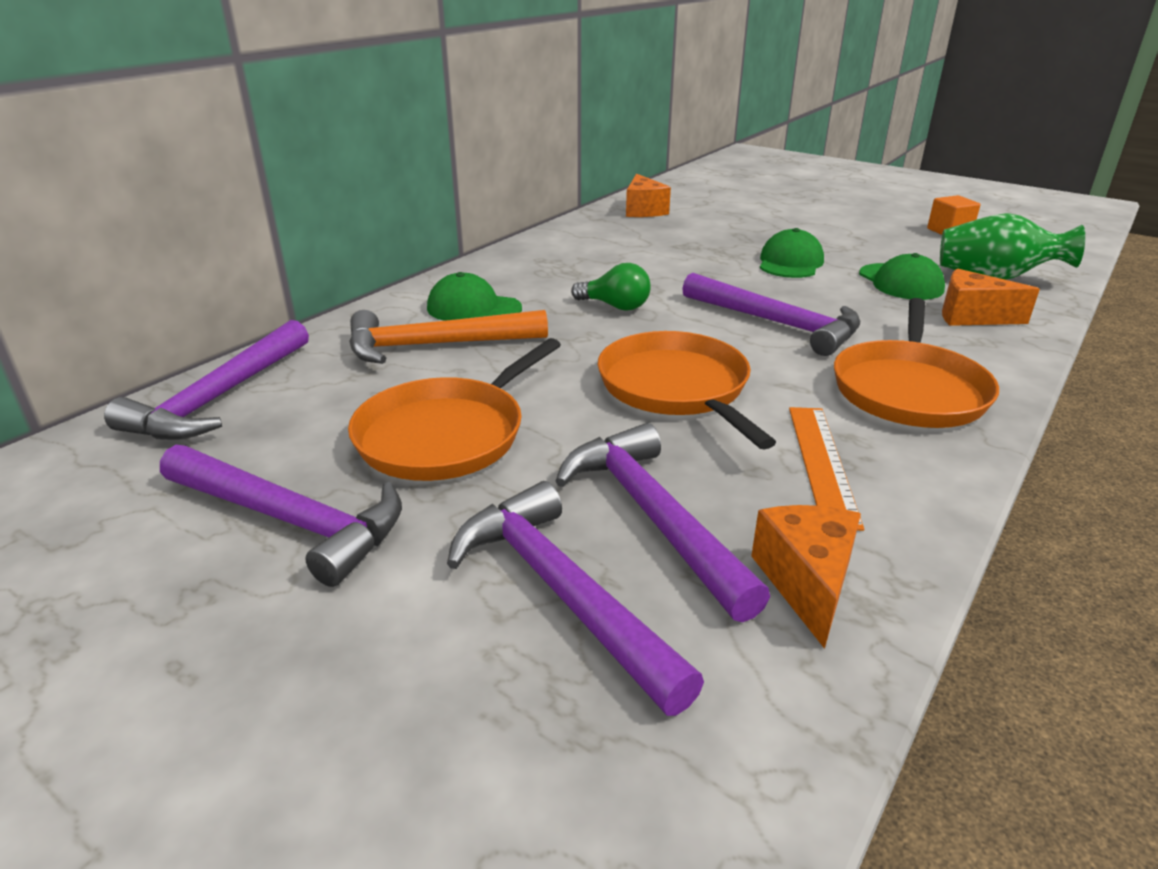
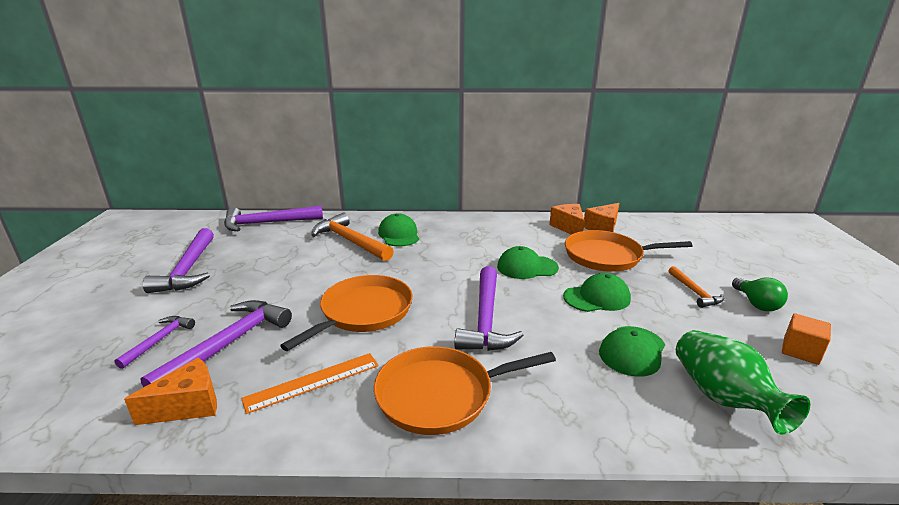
camera: 55 degrees right, 5 degrees down
(446, 434) = (270, 273): orange pan -> orange pan (607, 256)
(562, 592) = (159, 340): purple hammer -> purple hammer, size x0.55
(615, 306) = (446, 265): green light bulb -> green light bulb (756, 304)
(683, 269) = (527, 267): none -> green cap
(824, 226) = (694, 292): none -> orange hammer
(971, 316) = (611, 400): orange cheese -> orange cheese (568, 227)

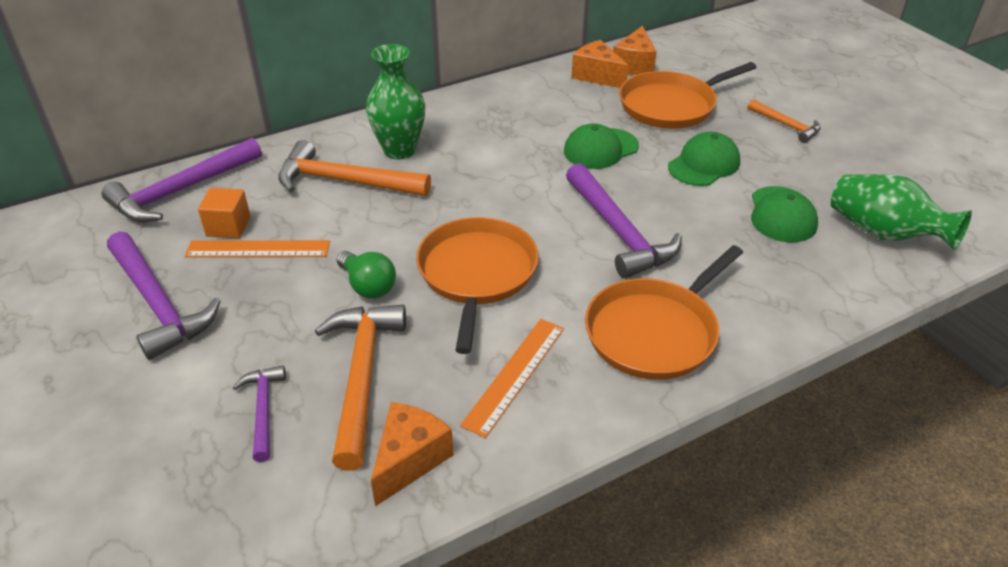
camera: 30 degrees left, 15 degrees up
(228, 344) = (362, 377): purple hammer -> orange hammer
(266, 259) = (258, 249): none -> orange ruler
(399, 234) = (399, 150): green cap -> green vase
(756, 304) = (846, 121): green light bulb -> green light bulb (368, 286)
(800, 351) = (910, 162): orange cube -> orange cube (228, 227)

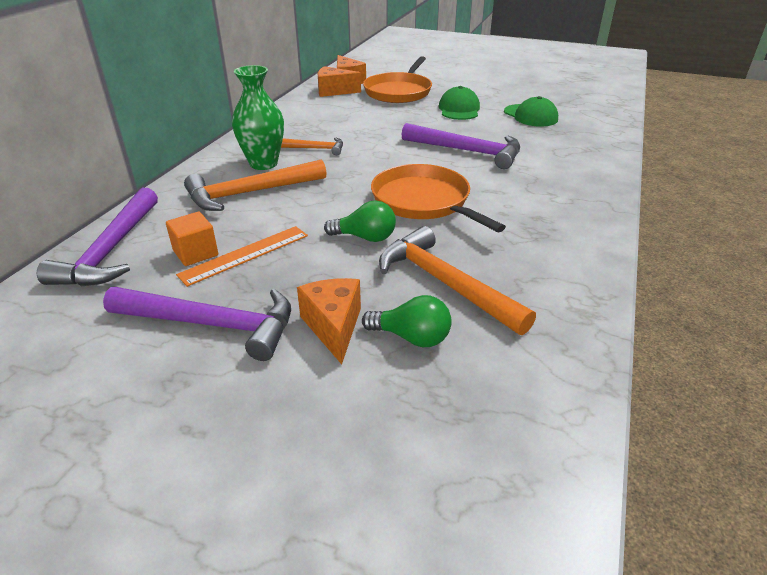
camera: 40 degrees left, 5 degrees down
(263, 410) = (411, 337): purple hammer -> green light bulb
(409, 460) = (548, 306): orange cheese -> orange cheese (333, 327)
(514, 375) = (529, 236): orange ruler -> none
(600, 149) = (393, 121): green cap -> none
(655, 332) = (560, 184): orange pan -> none
(786, 125) = (470, 82): orange hammer -> orange hammer (316, 149)
(884, 234) = (583, 107): green vase -> none

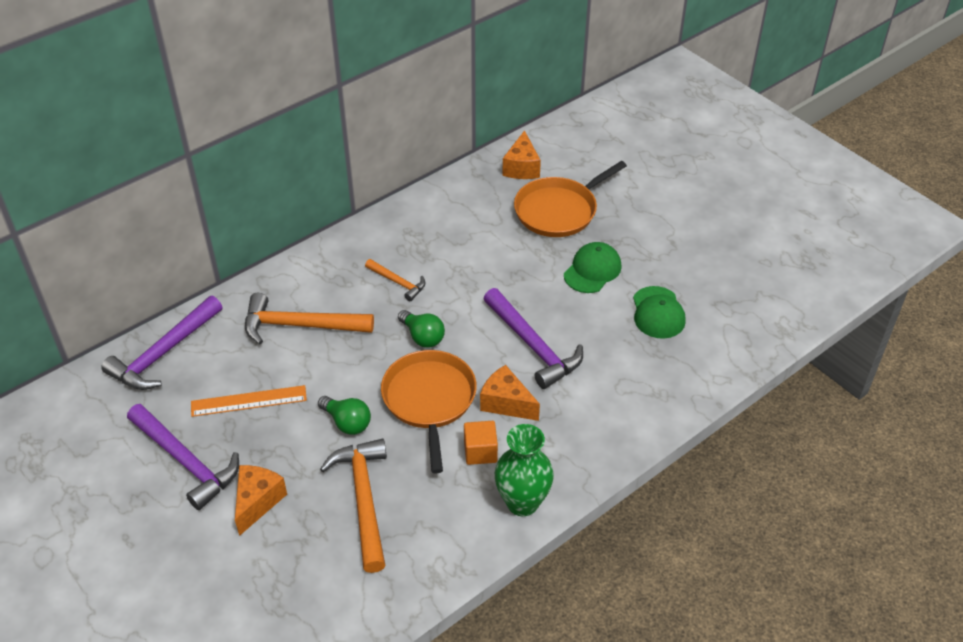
camera: 30 degrees right, 10 degrees up
(195, 253) = (217, 383): orange cube -> orange cube (480, 451)
(263, 163) = (338, 287): green vase -> green vase (522, 503)
(334, 91) = (491, 184): orange cheese -> orange cheese (506, 403)
(411, 337) = (299, 536): green light bulb -> green light bulb (422, 337)

